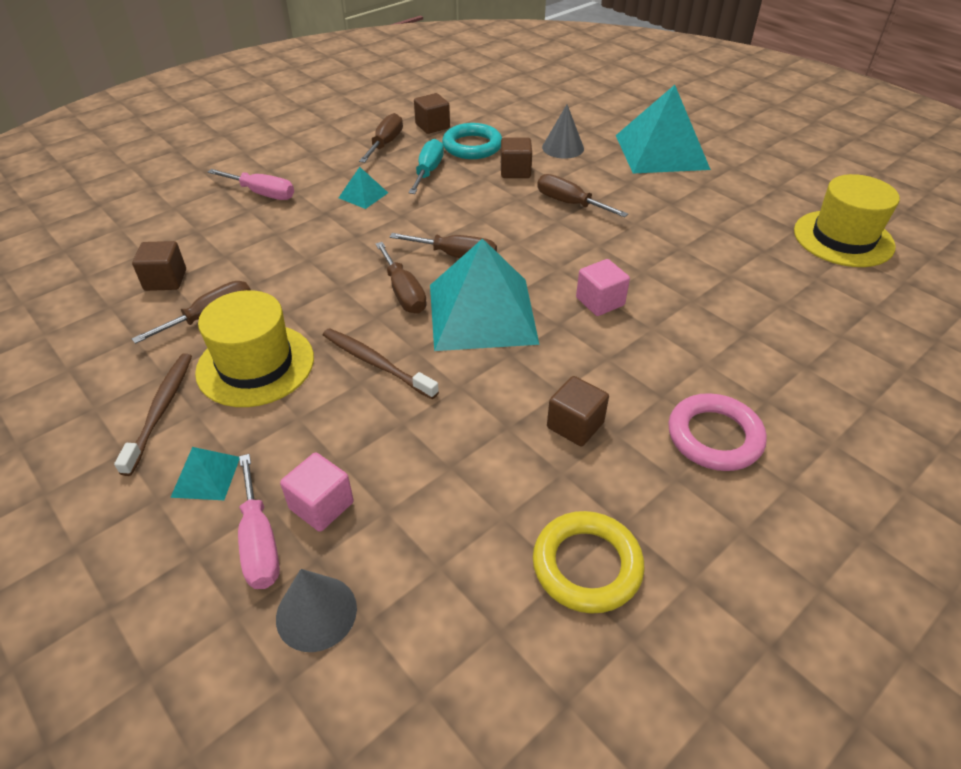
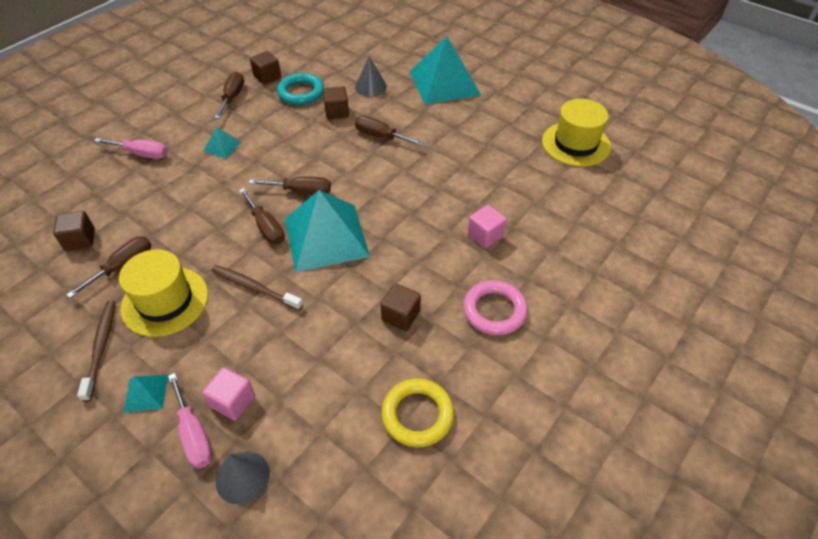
camera: 10 degrees left, 5 degrees up
(428, 171) = (270, 119): turquoise screwdriver -> none
(600, 302) = (409, 217): pink cube -> pink cube (485, 235)

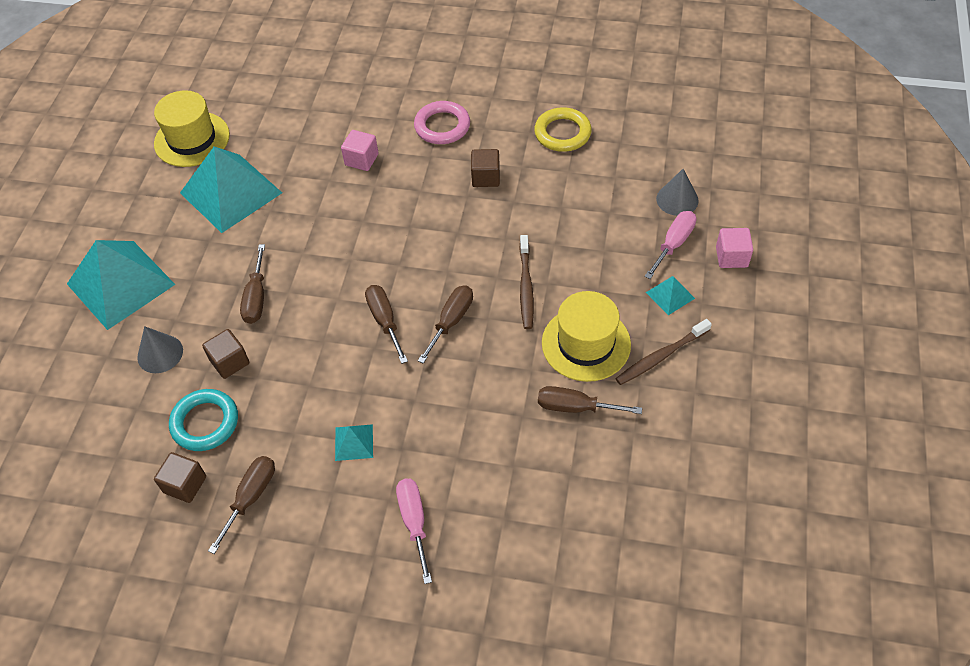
camera: 115 degrees left, 5 degrees up
(80, 240) = (572, 475): brown cube -> none
(232, 97) = (251, 497): brown screwdriver -> brown screwdriver turned 135 degrees clockwise
(233, 401) = (633, 237): pink cube -> pink cube (731, 257)
(326, 237) = (433, 268): turquoise pyramid -> turquoise pyramid (230, 192)

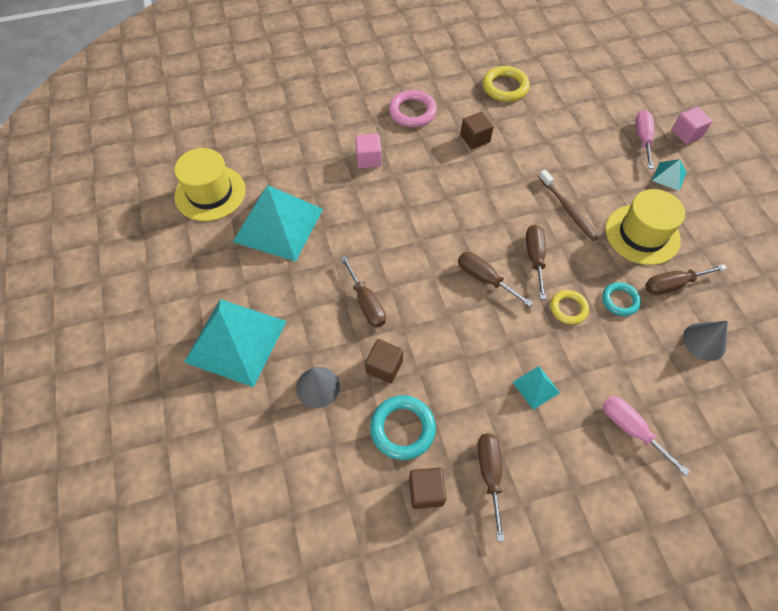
camera: 30 degrees left, 5 degrees up
(445, 384) = (568, 308): none -> yellow ring
(505, 399) = (620, 300): none -> turquoise ring
(660, 357) = (698, 222): brown toothbrush -> none
(677, 199) = (620, 107): grey cone -> grey cone (704, 341)

